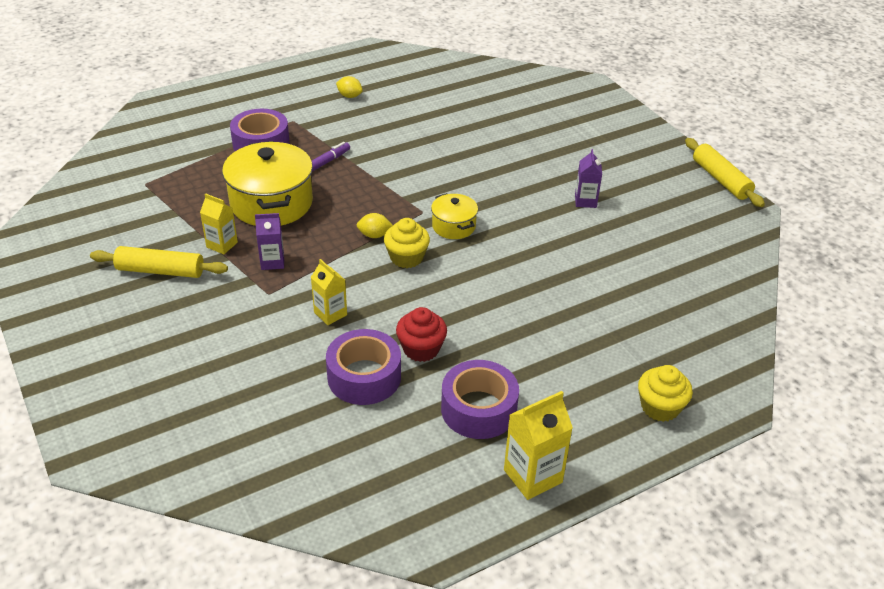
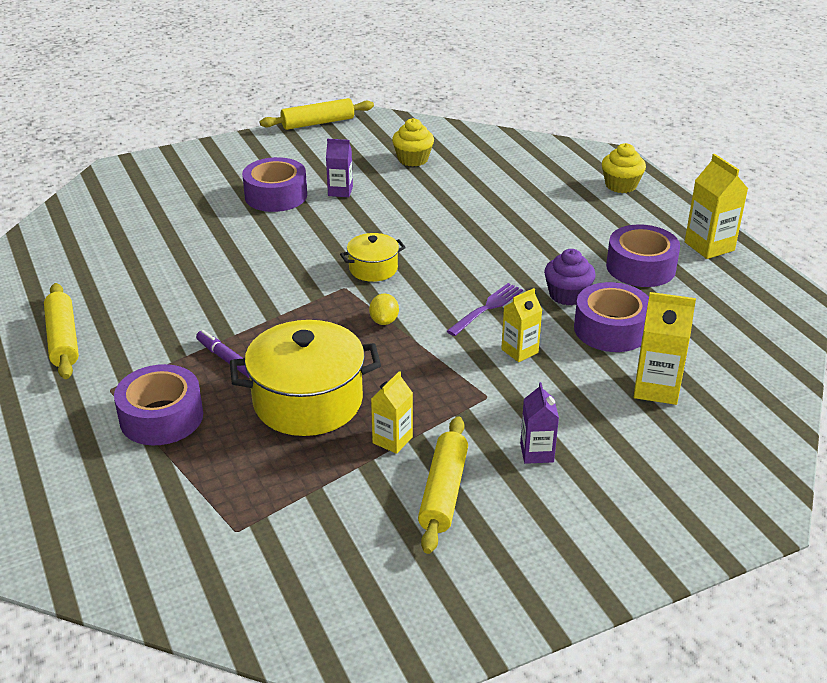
camera: 85 degrees left, 5 degrees down
(270, 401) = (656, 388): none -> yellow carton
(272, 262) = (429, 396): purple carton -> purple carton (536, 453)
(349, 96) = (63, 339): yellow lemon -> yellow rolling pin
(396, 294) = (487, 308): none -> purple fork
(406, 257) = (425, 300): yellow cupcake -> yellow cupcake (413, 159)
(421, 349) = (567, 295): red cupcake -> purple cupcake
(567, 166) = (276, 195): none -> purple tape

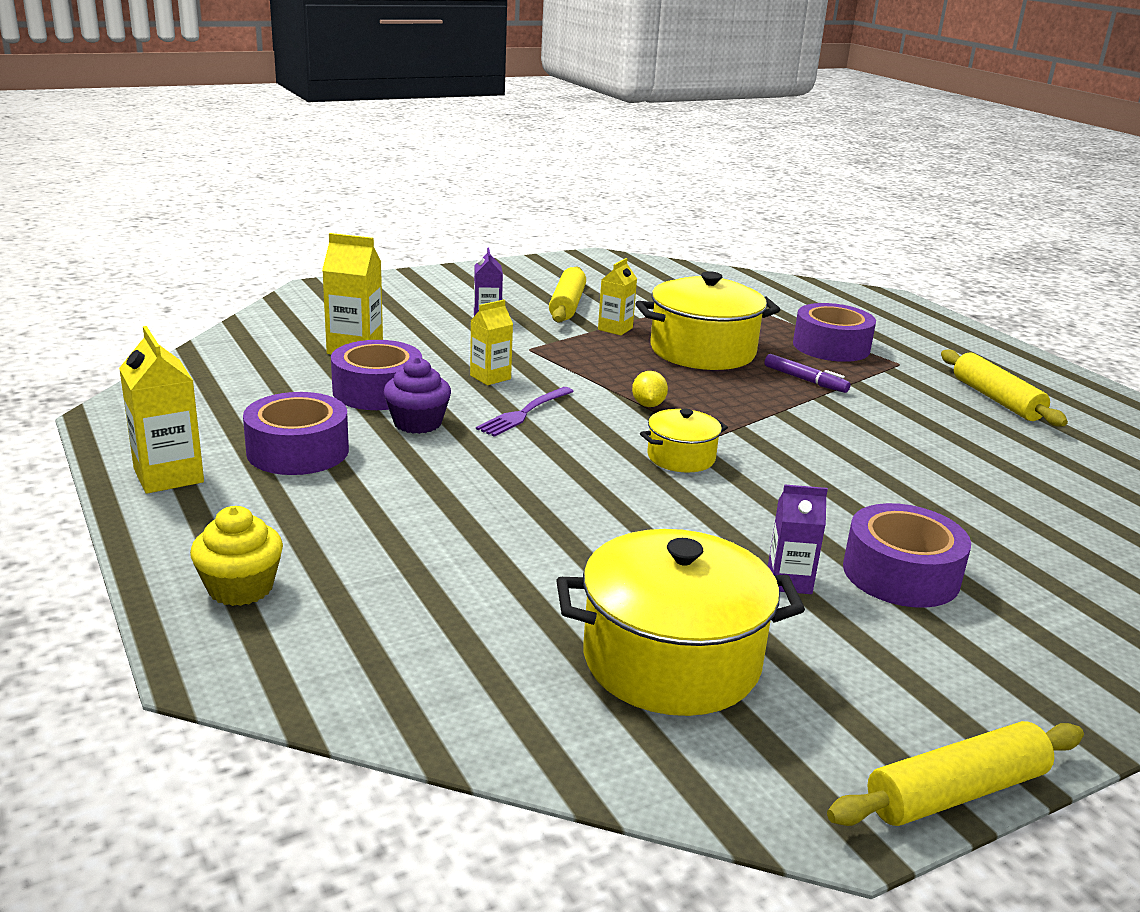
camera: 175 degrees right, 10 degrees down
(413, 159) = (671, 660): yellow cupcake -> yellow pot

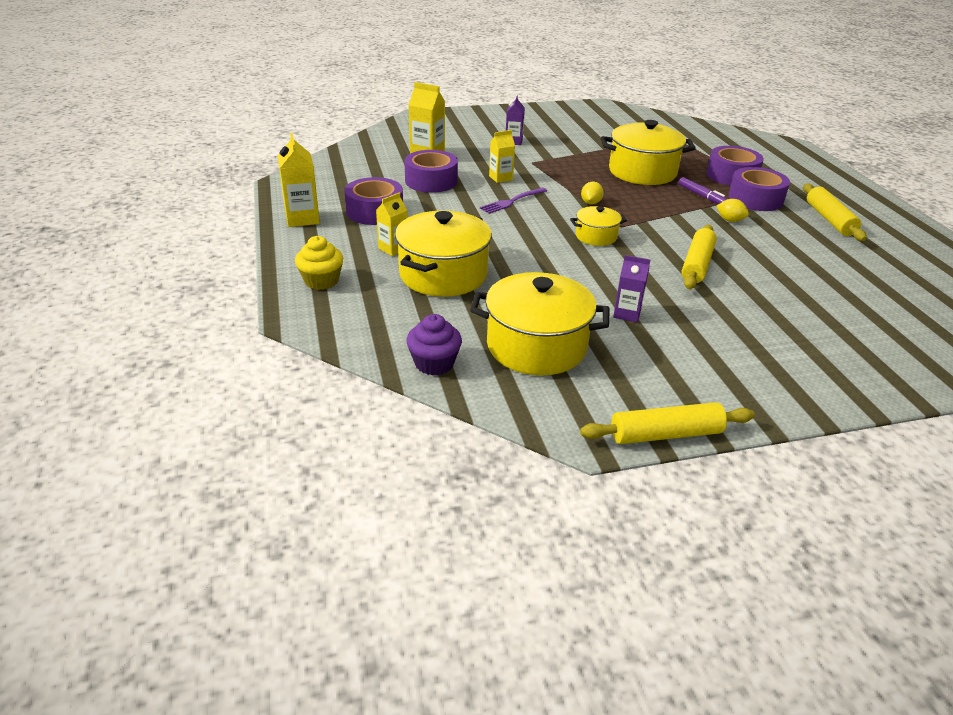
camera: 15 degrees right, 10 degrees up
(417, 423) = (447, 202): purple cupcake -> purple cupcake (434, 363)
(459, 550) = (443, 275): none -> yellow pot
(567, 305) = (567, 136): yellow rolling pin -> yellow rolling pin (696, 264)
(615, 329) = (592, 153): yellow carton -> yellow carton (393, 249)
(863, 413) = (730, 220): none -> yellow lemon
(900, 574) = (699, 318): purple tape -> purple tape (755, 199)

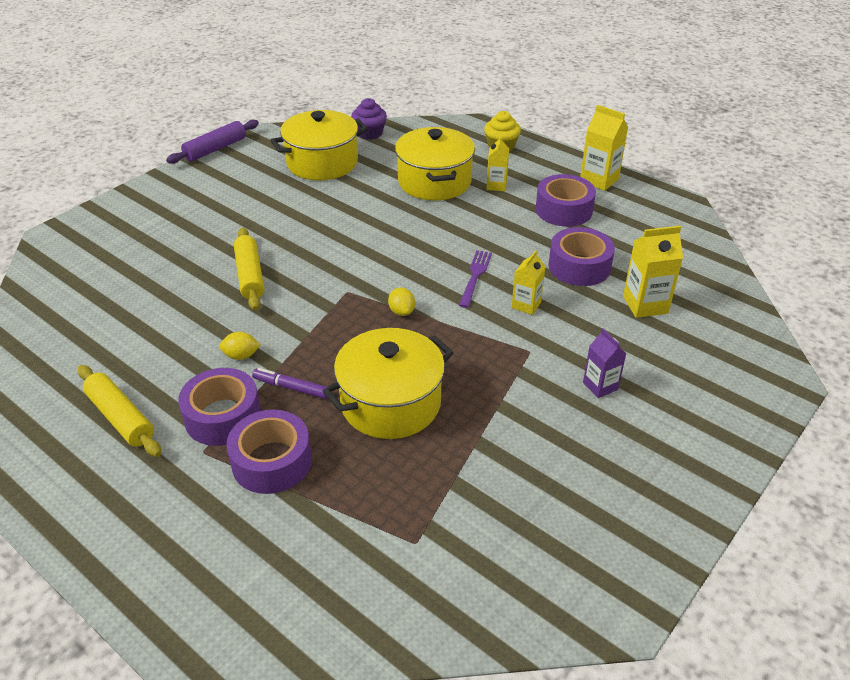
camera: 145 degrees right, 5 degrees up
(596, 236) = (359, 268): yellow pot -> none
(627, 313) = (280, 206): purple carton -> none
(665, 434) = (215, 149): yellow rolling pin -> purple rolling pin

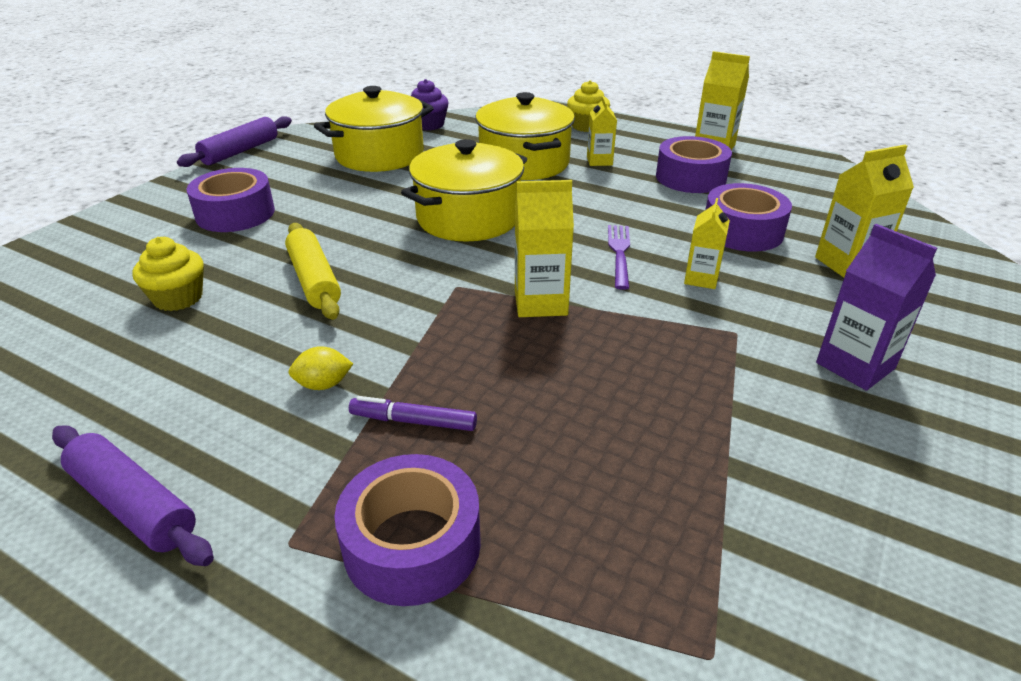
camera: 10 degrees left, 5 degrees down
(121, 417) = (134, 504): yellow rolling pin -> purple rolling pin
(157, 280) = (178, 298): none -> yellow cupcake
(223, 417) = (312, 480): purple tape -> purple tape (235, 213)
(390, 403) = (573, 425): yellow pot -> yellow pot (468, 218)
(401, 311) = (540, 302): yellow lemon -> yellow carton
(600, 386) = (855, 365): purple carton -> purple carton, size x1.53

